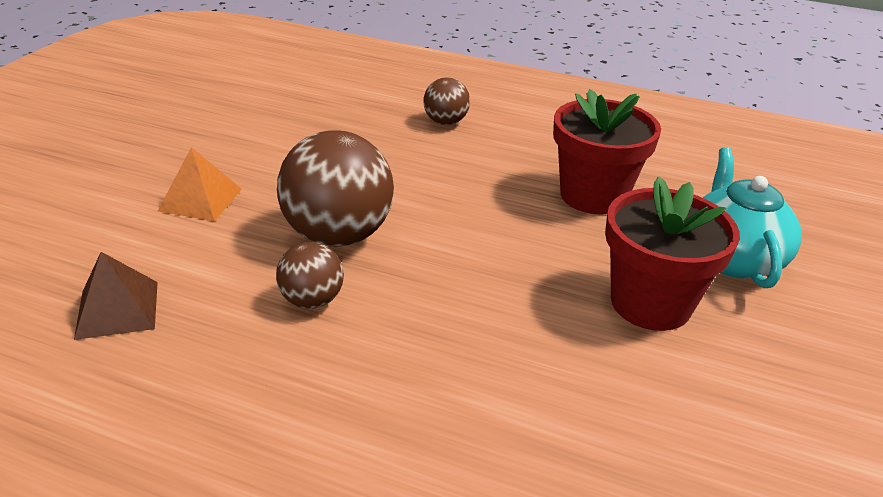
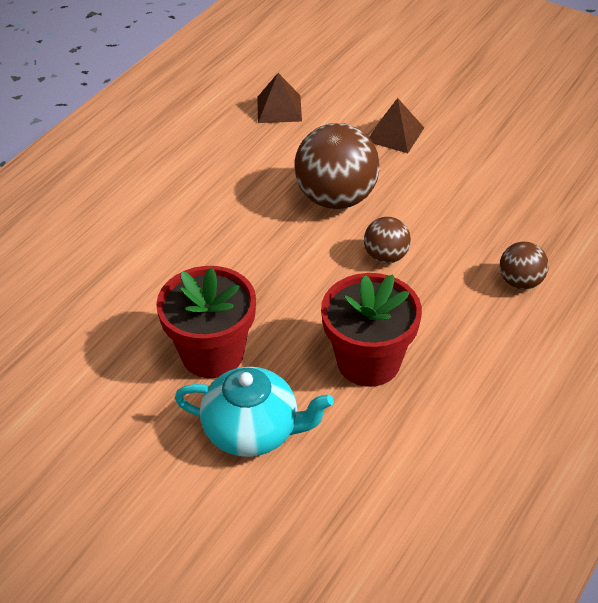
camera: 105 degrees right, 10 degrees up
(200, 199) = (395, 134): orange pyramid -> brown pyramid
(312, 300) = (266, 183): brown ball -> brown ball (386, 256)

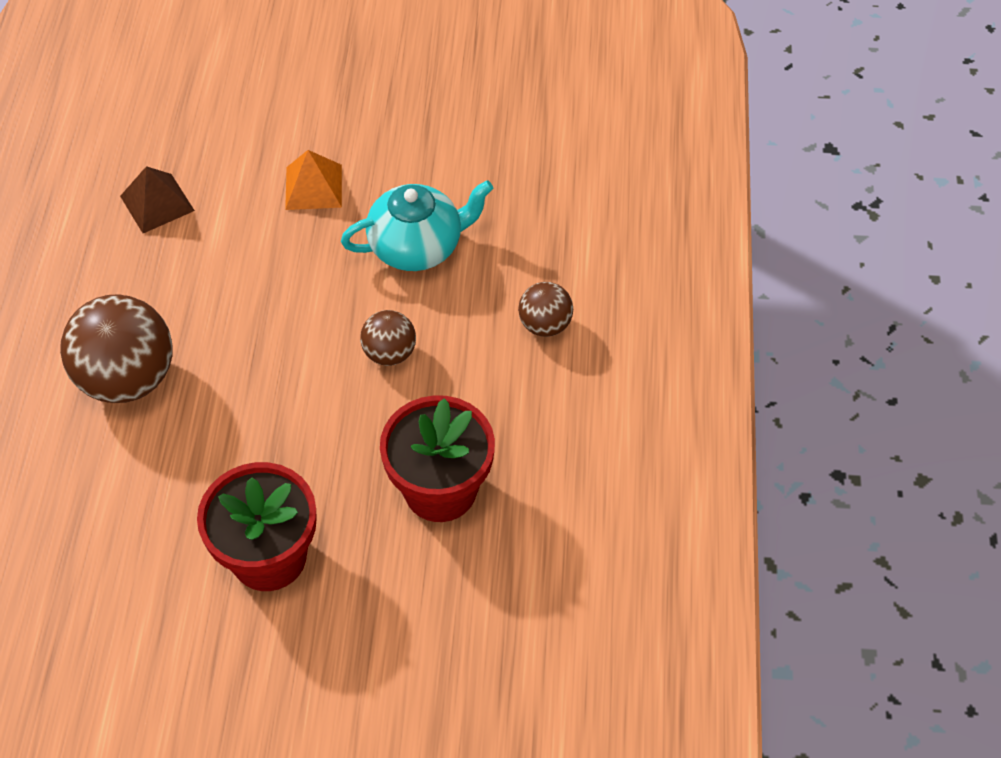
camera: 30 degrees left, 10 degrees up
(253, 431) = (366, 626): turquoise teapot -> turquoise teapot (417, 246)
(336, 198) = (294, 300): brown ball -> brown ball (128, 378)
(395, 134) = (314, 187): brown pyramid -> orange pyramid

